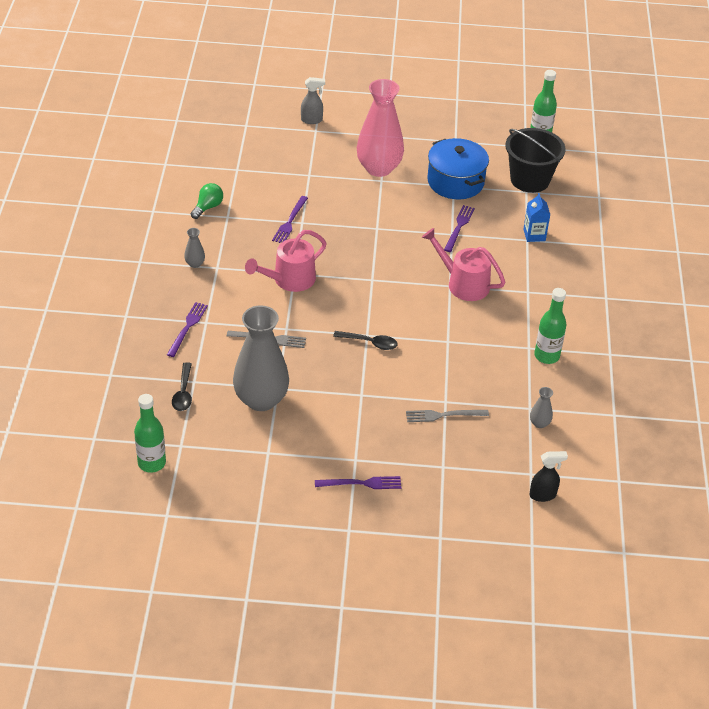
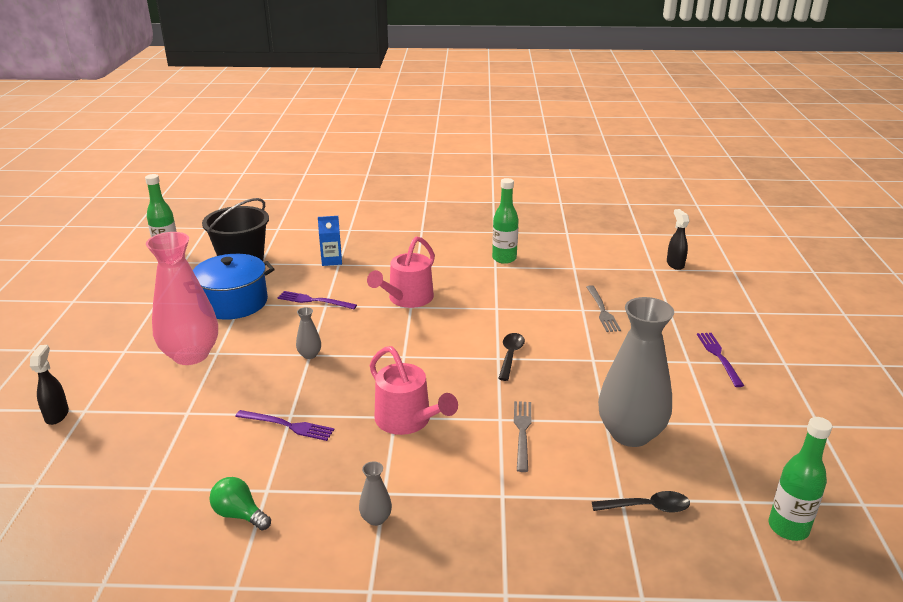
camera: 90 degrees left, 15 degrees down
(187, 328) = (517, 514): purple fork -> none
(312, 120) = (57, 415): grey spray bottle -> black spray bottle
(539, 423) = (591, 264): grey vase -> grey vase (309, 355)

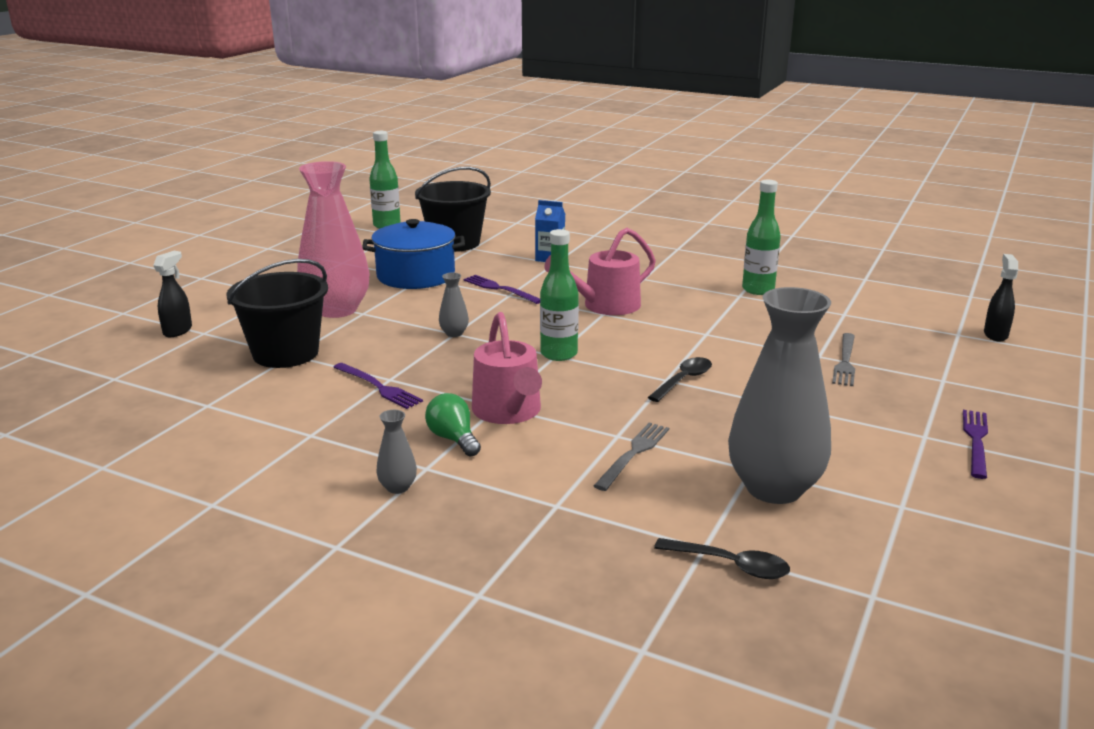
camera: 25 degrees right, 5 degrees down
(180, 413) = (285, 353): none -> black bucket
(239, 514) = (267, 447): green light bulb -> green light bulb (453, 439)
(788, 528) = (918, 643): green bottle -> green bottle (559, 354)

